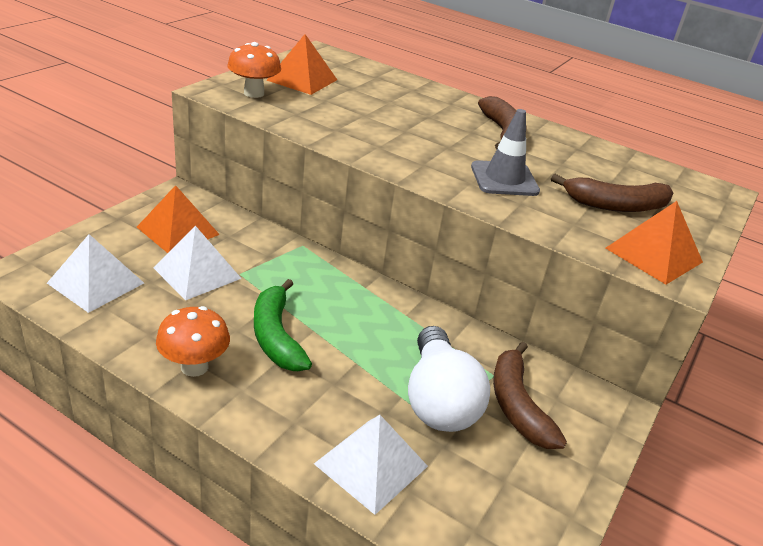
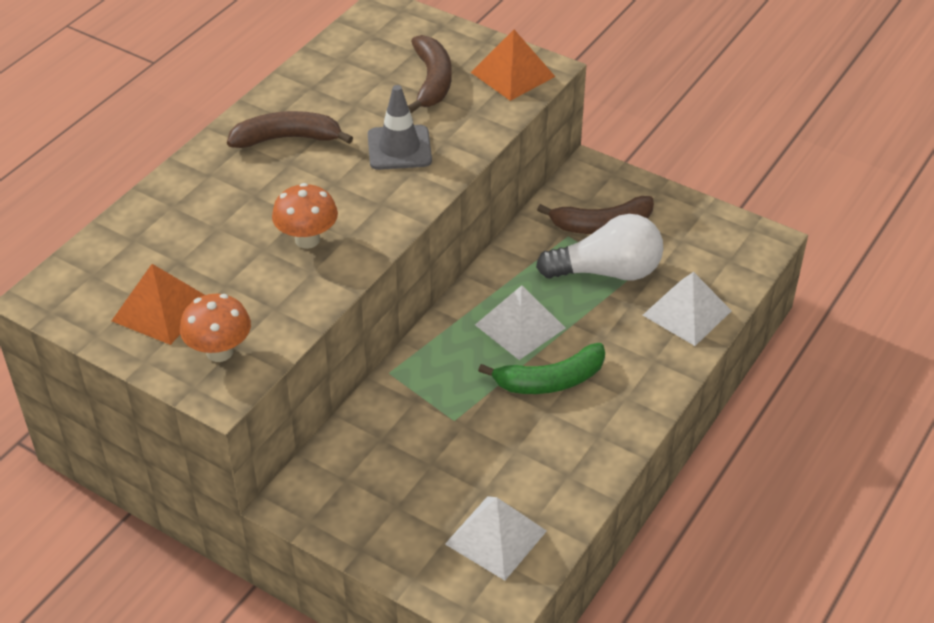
camera: 85 degrees left, 10 degrees up
(178, 230) = (379, 486): orange pyramid -> none
(194, 367) = (605, 433): orange mushroom -> orange mushroom (307, 239)
(197, 273) = (460, 455): white pyramid -> white pyramid (520, 326)

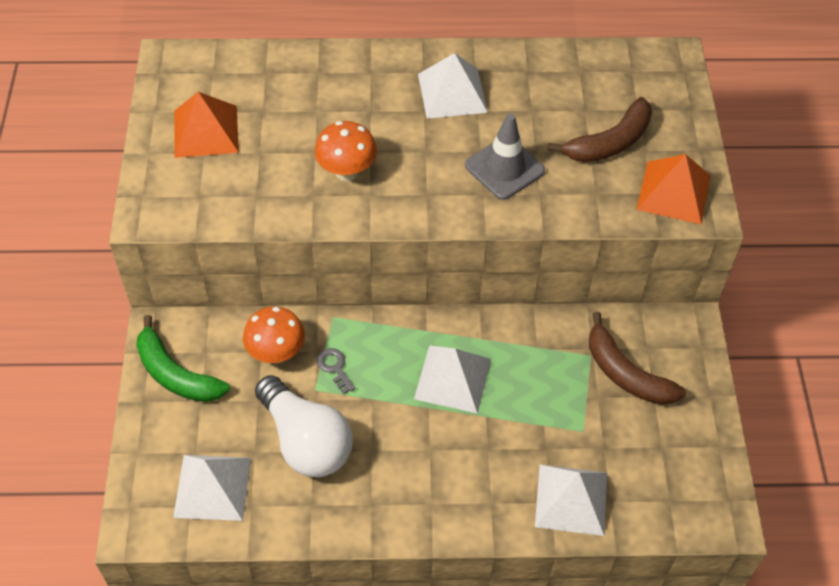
camera: 55 degrees right, 10 degrees up
(219, 352) = (187, 190): orange mushroom -> orange mushroom (276, 353)
(288, 139) = (452, 93): brown banana -> white pyramid
(443, 396) = (334, 368): none -> grey key
(550, 380) = (407, 434): green banana -> green banana (176, 373)
(607, 272) = (570, 408): white light bulb -> white light bulb (306, 441)

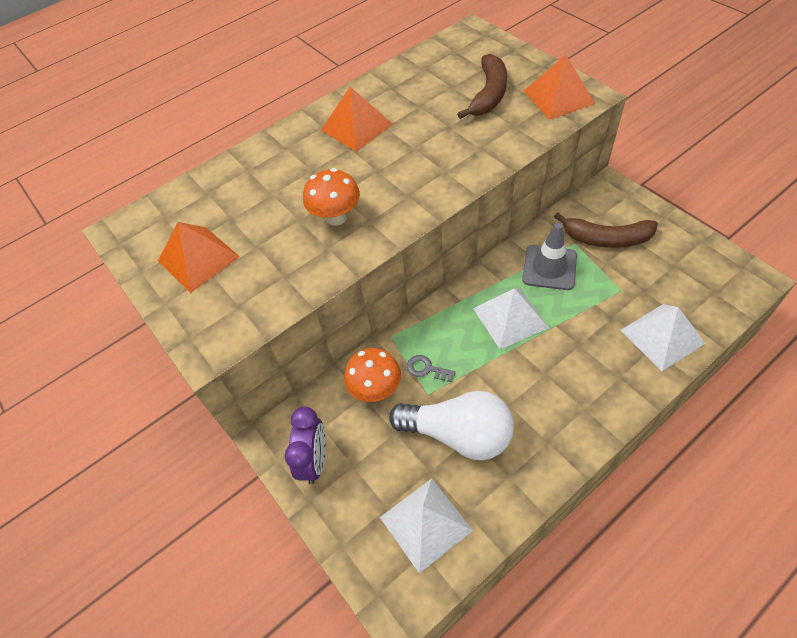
camera: 30 degrees left, 0 degrees up
(176, 373) = (314, 461): green banana -> purple clock
(452, 93) = (356, 127): white pyramid -> orange pyramid
(504, 168) = (441, 148): grey traffic cone -> grey traffic cone (549, 267)

